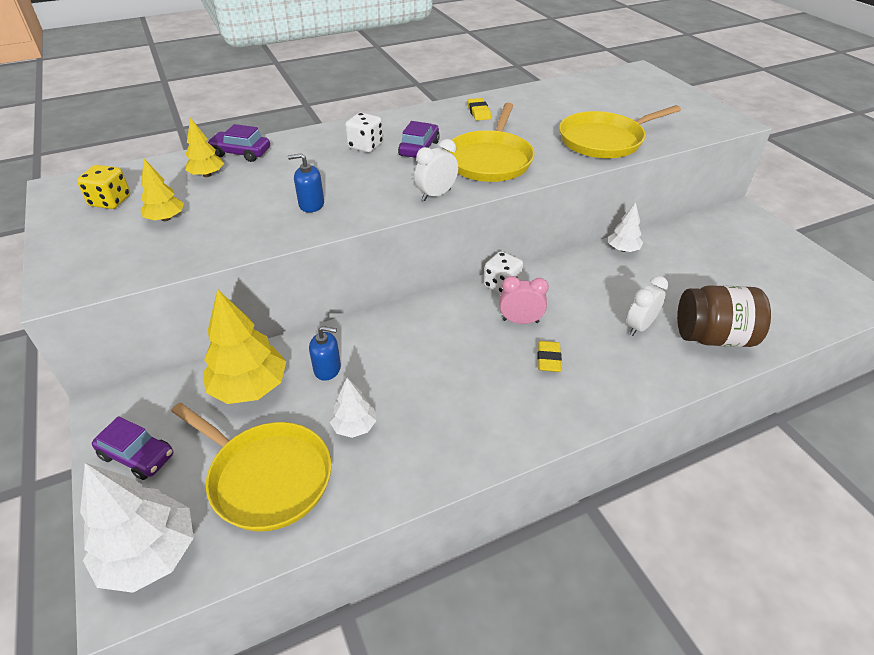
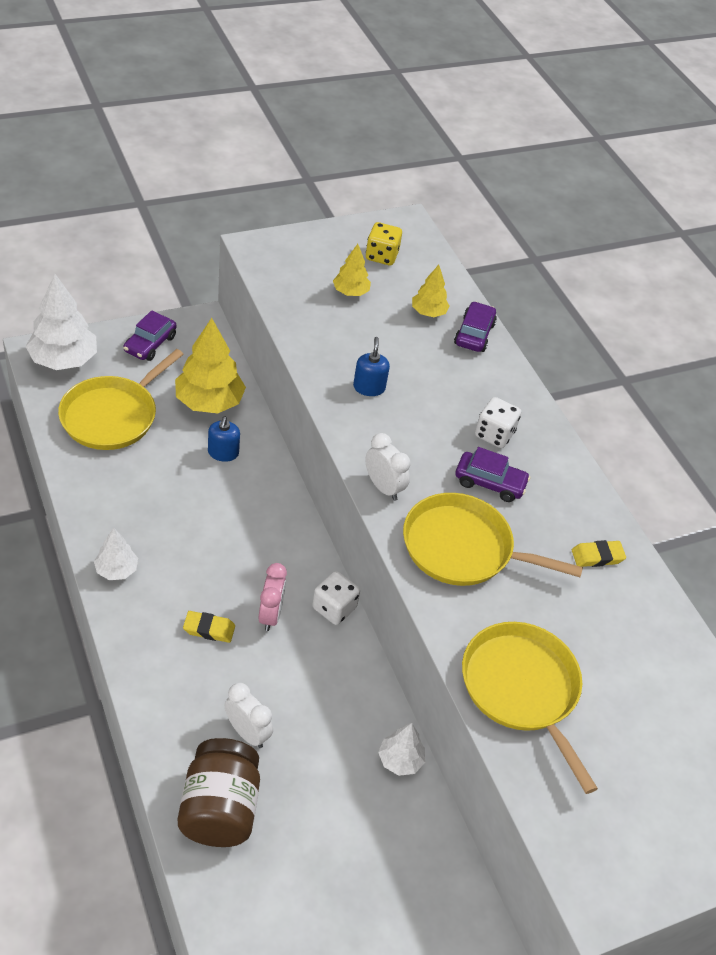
camera: 85 degrees right, 5 degrees up
(354, 426) = (151, 469): white tree -> white tree (116, 570)

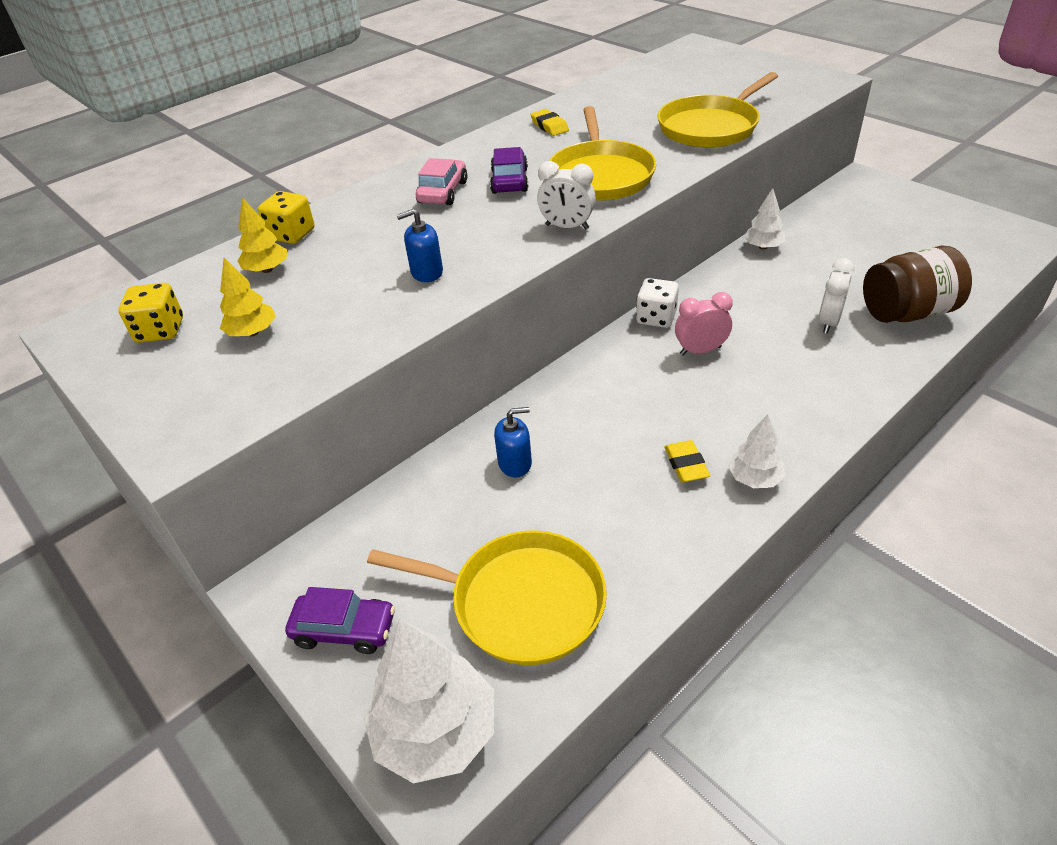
camera: 100 degrees left, 5 degrees down
(209, 402) = (434, 511): yellow tree -> none
(209, 629) = (755, 382): yellow eraser -> yellow eraser (686, 465)
(383, 487) = (567, 227): white clock -> white clock turned 105 degrees counterclockwise
(474, 334) = (292, 235): purple car -> yellow dice
(494, 434) = (443, 192): white dice -> pink car

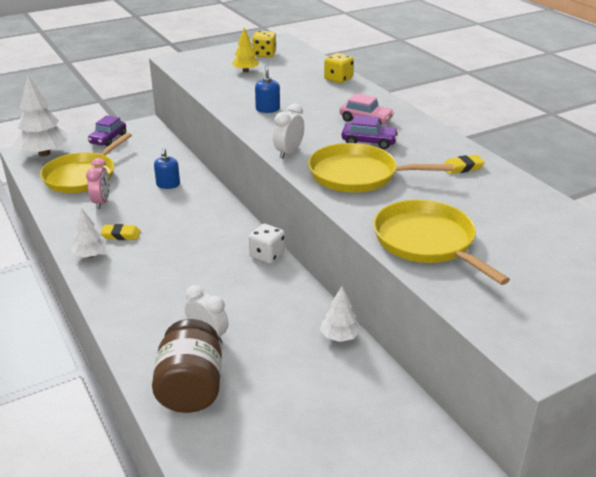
camera: 100 degrees right, 10 degrees down
(267, 270) = (303, 73): yellow tree -> none
(700, 351) = (217, 265): pink clock -> pink clock (101, 202)

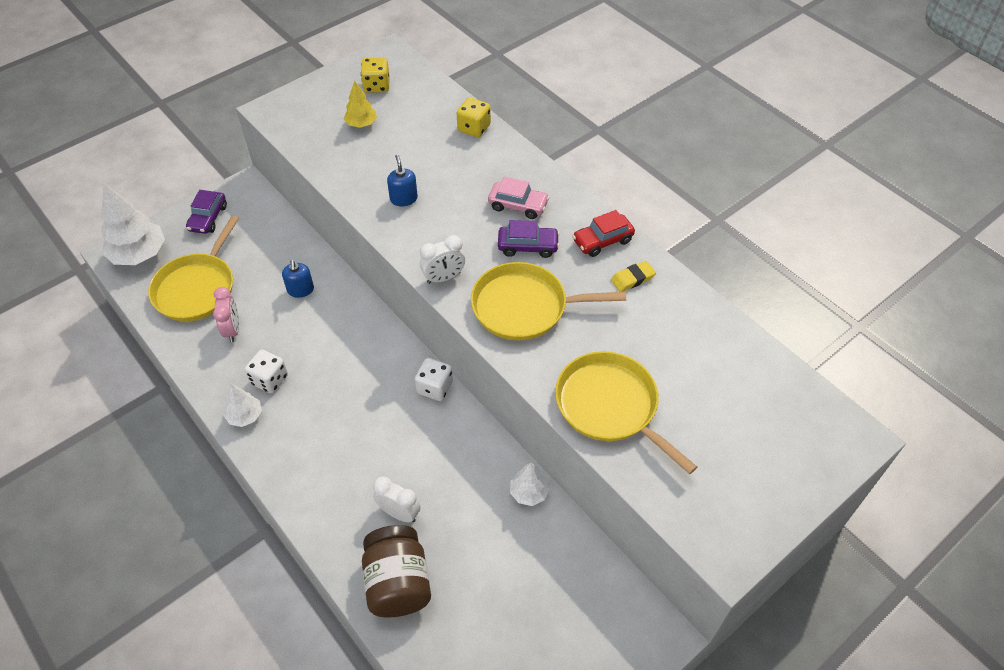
camera: 10 degrees left, 20 degrees up
(121, 235) = (269, 380): yellow eraser -> white dice
(289, 153) = (443, 278): white clock -> white clock turned 135 degrees counterclockwise
(438, 144) = (602, 241): none -> red car

